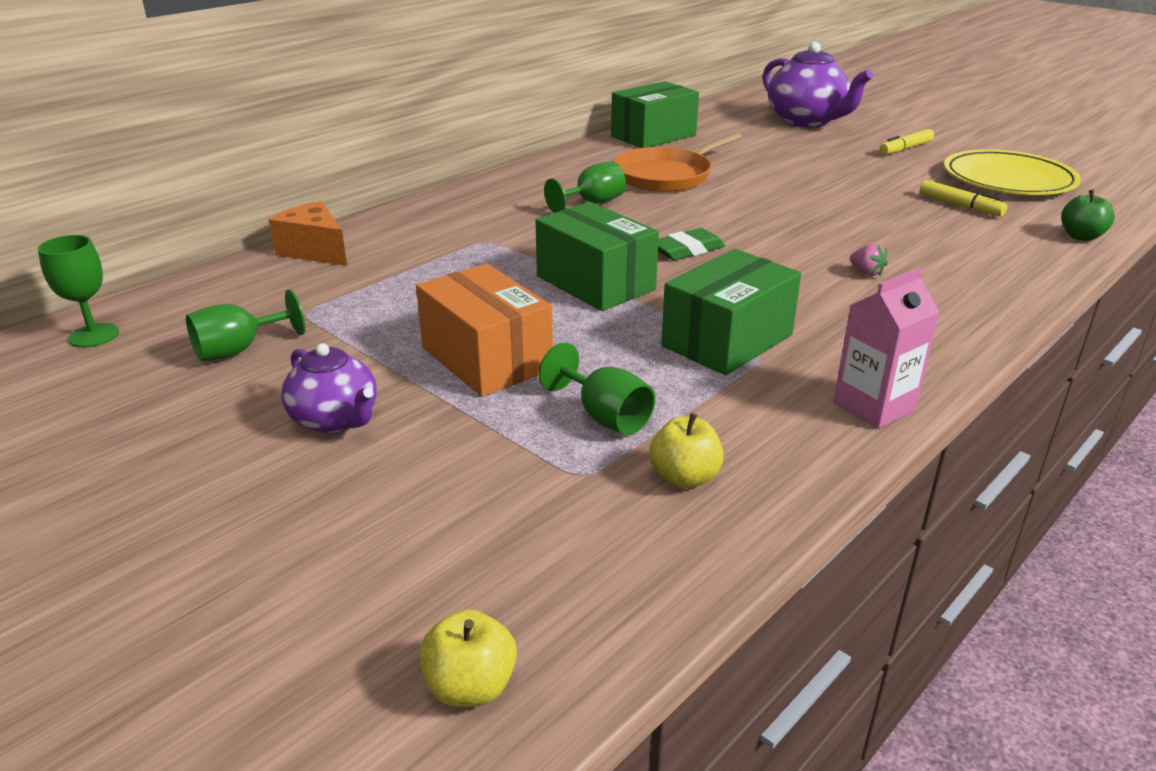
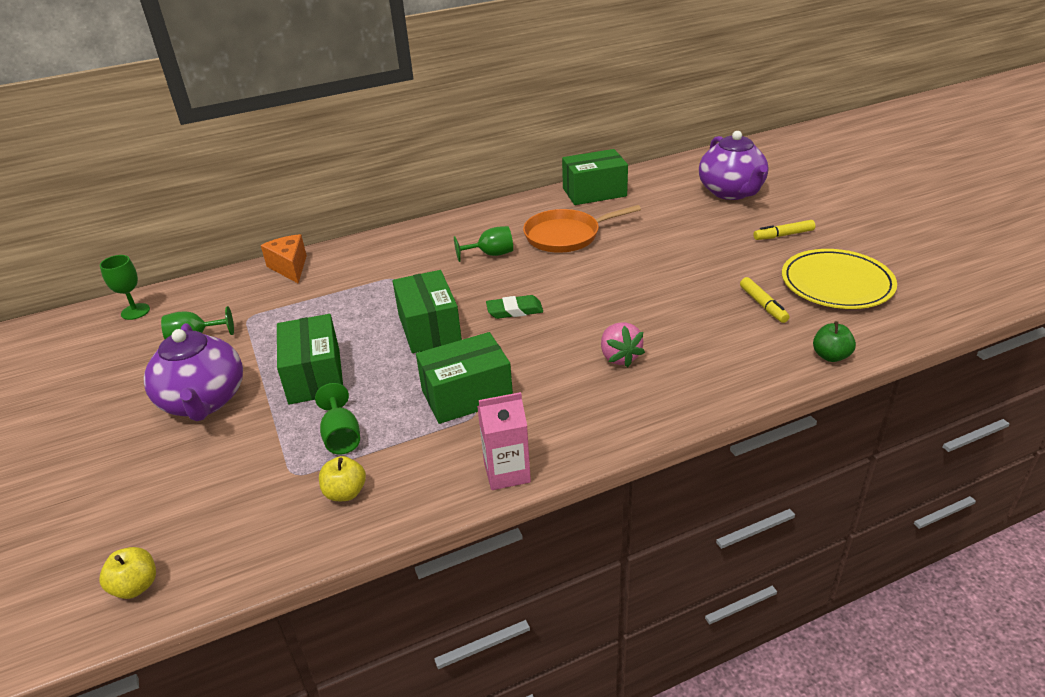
camera: 25 degrees right, 5 degrees up
(335, 420) = (204, 401): purple teapot -> purple teapot, size x1.68
(486, 358) = (315, 376): orange box -> green box
(866, 272) = (619, 357): pink strawberry -> pink strawberry, size x1.77

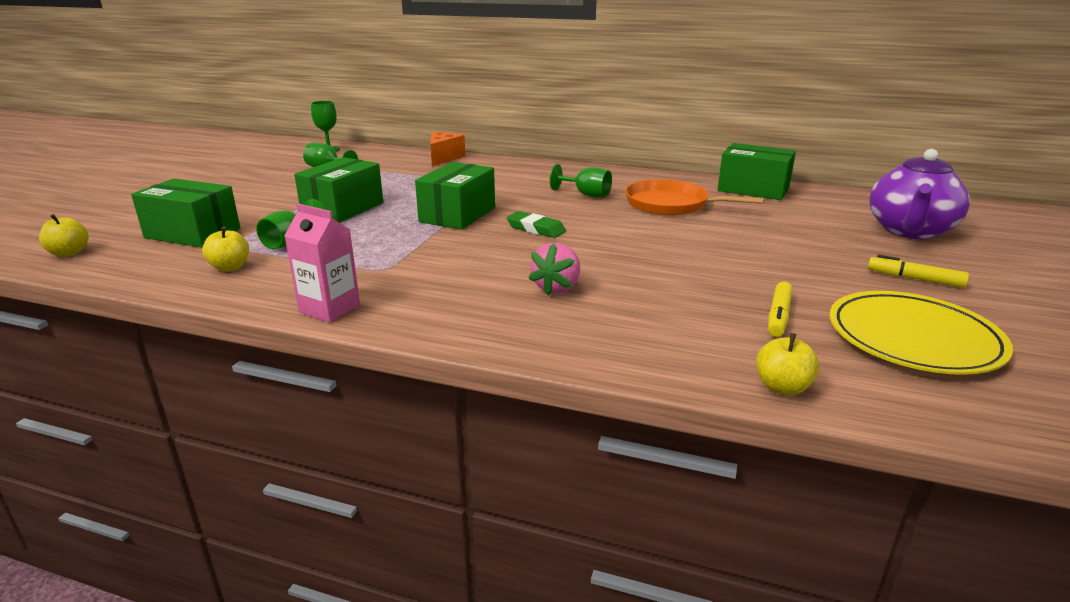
camera: 40 degrees right, 10 degrees down
(204, 401) = (270, 196): purple teapot -> none
(467, 395) = (401, 257): green box -> green box (192, 233)
(830, 356) = (782, 387): green apple -> yellow apple

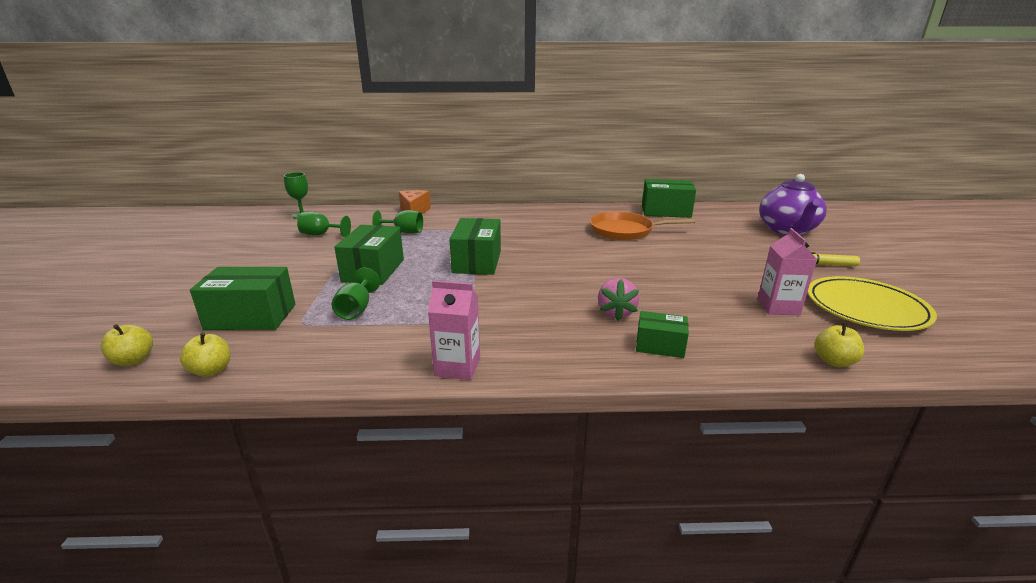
camera: 20 degrees left, 0 degrees up
(230, 267) = (324, 345): yellow apple -> yellow apple (211, 370)
(536, 229) = (550, 265): green eraser -> none
(570, 329) = (660, 346): none -> green box
(586, 195) = (558, 230): green goblet -> green goblet (404, 232)
(778, 316) = (778, 307): yellow marker -> pink carton

